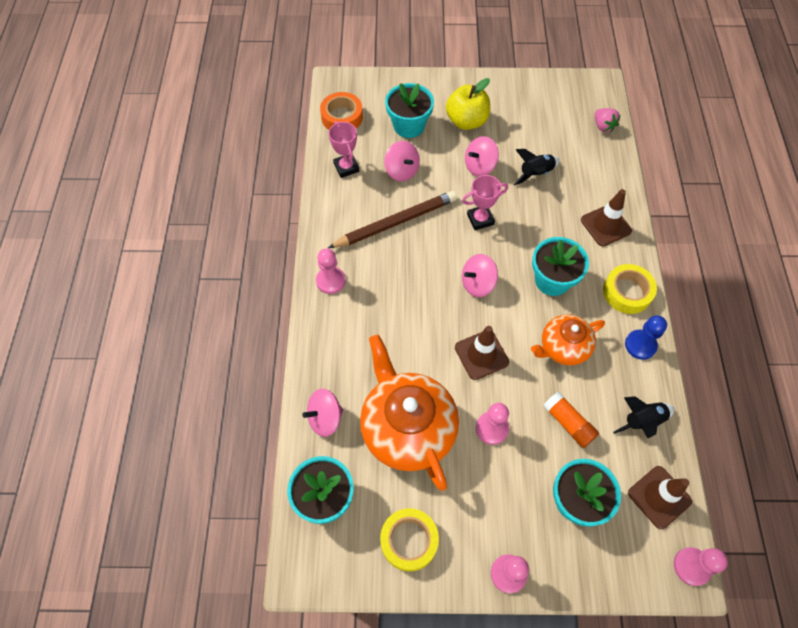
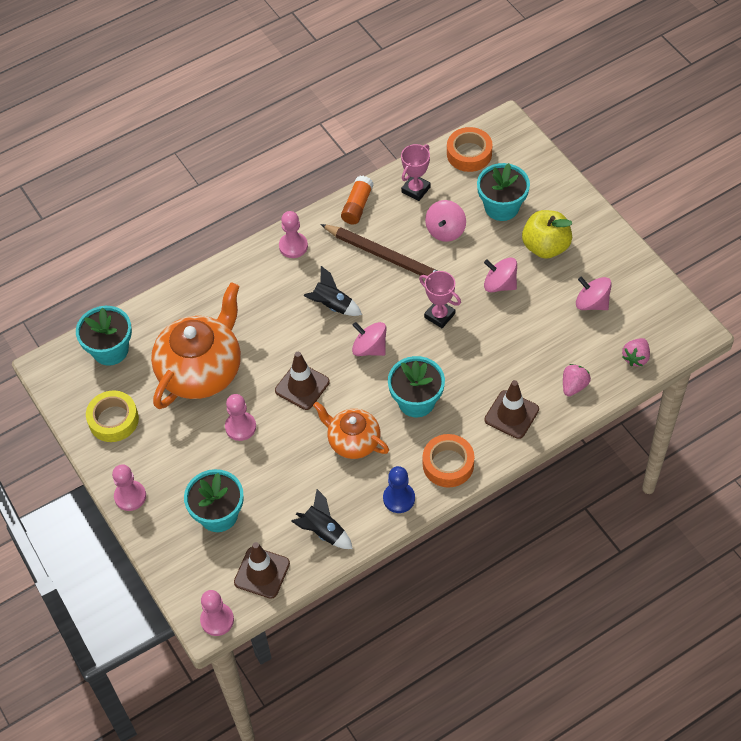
camera: 60 degrees right, 5 degrees down
(325, 418) = (172, 313): pink spinning top -> pink spinning top (592, 303)
(535, 174) = (527, 331): black rocket -> black rocket (332, 305)
(568, 423) = (283, 478): orange glue stick -> orange glue stick (357, 206)
(604, 174) = (574, 386): none -> pink strawberry
(627, 292) = (448, 464): yellow tape -> orange tape

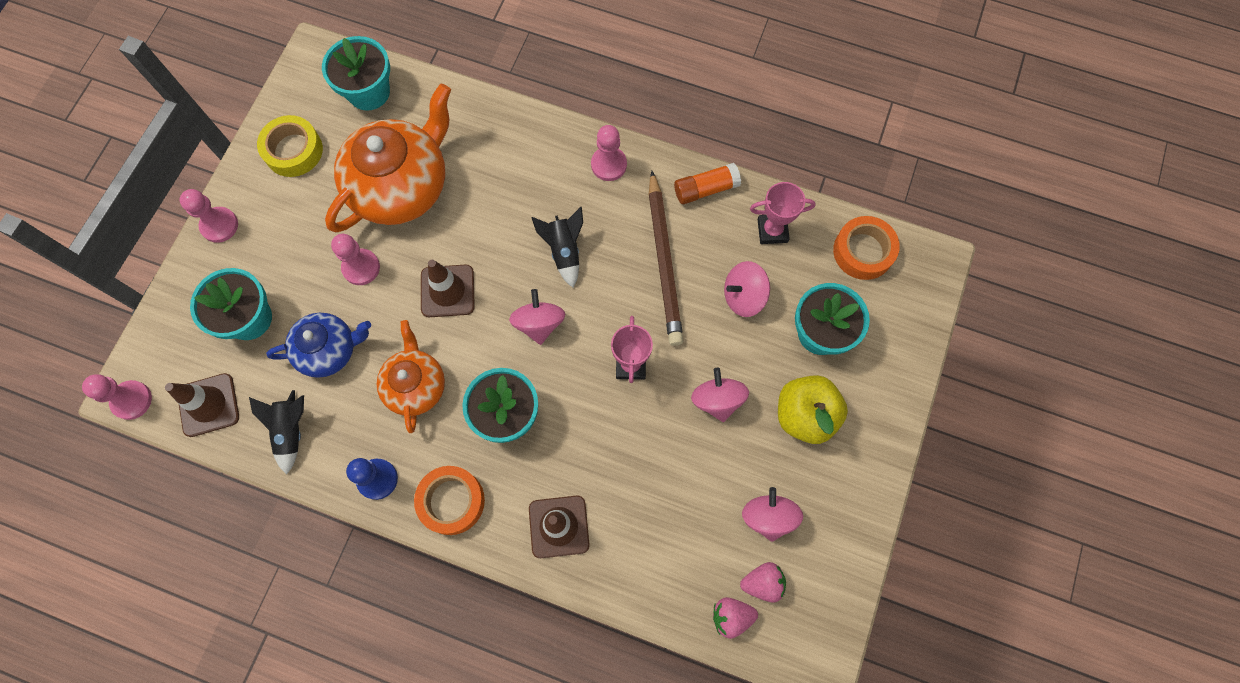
camera: 50 degrees right, 15 degrees up
(201, 370) = (401, 186): orange teapot -> orange teapot turned 45 degrees counterclockwise
(284, 478) = (329, 350): none -> blue teapot
(574, 386) = (643, 570): pink strawberry -> pink strawberry (762, 583)

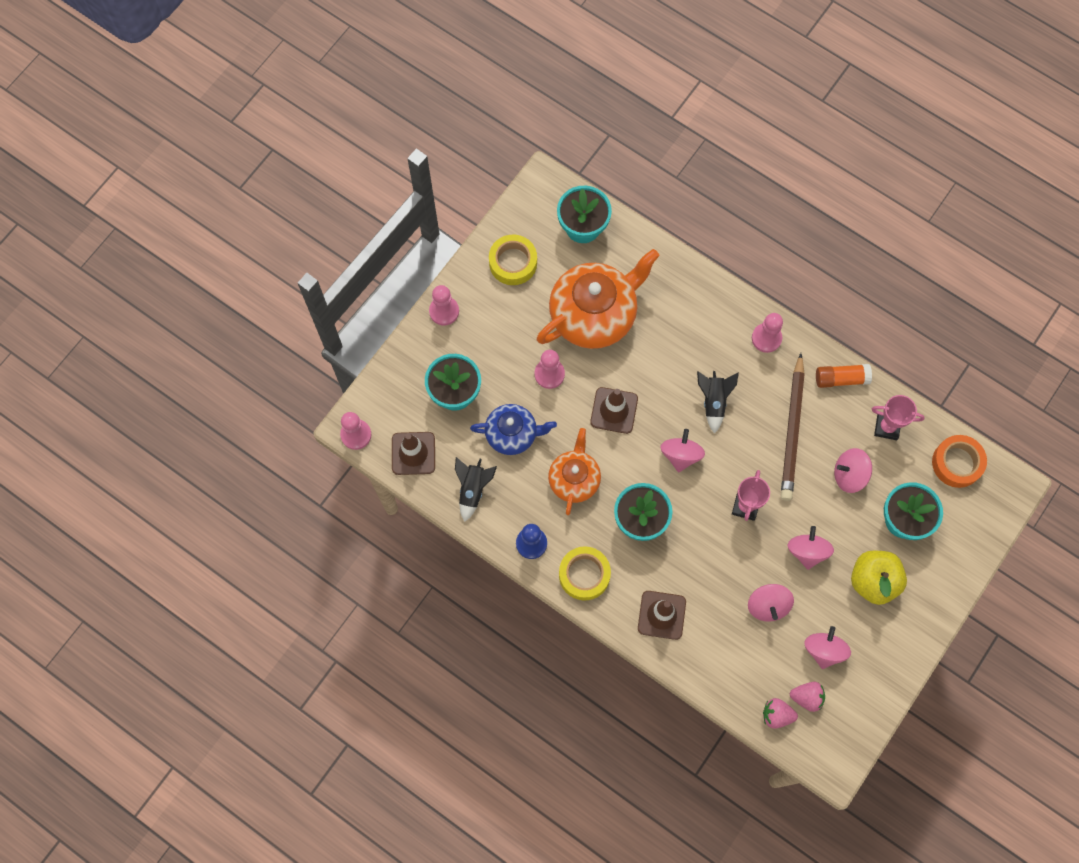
camera: 15 degrees right, 0 degrees up
(451, 501) = (584, 575): orange tape -> yellow tape
(686, 479) = (768, 605): none -> pink spinning top

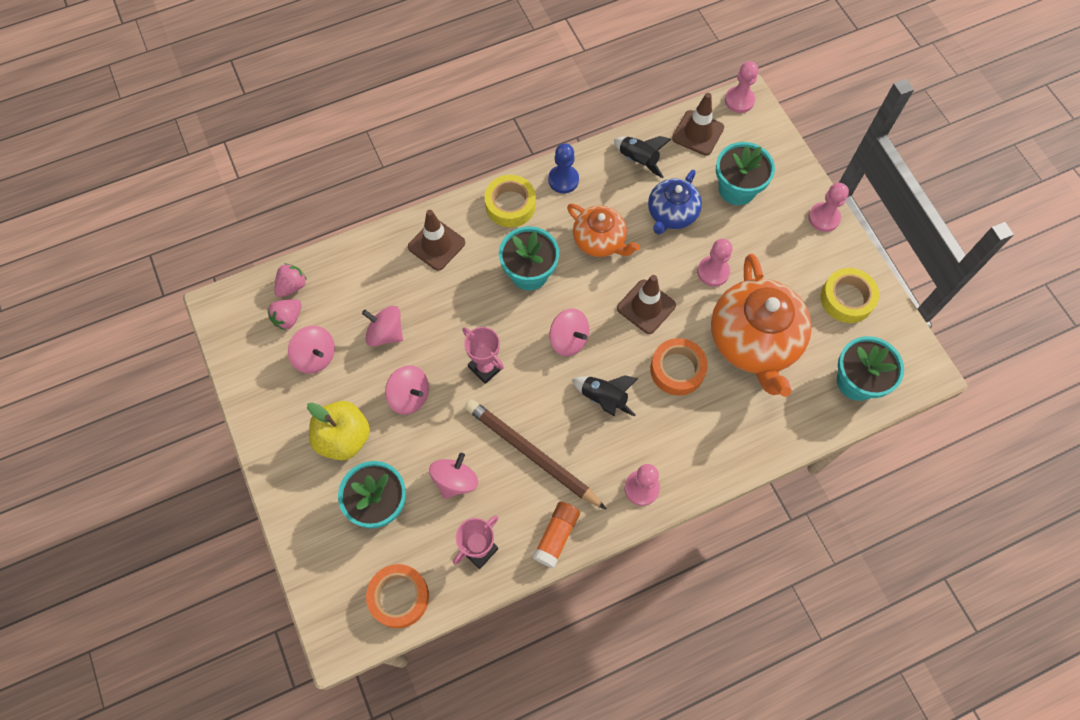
camera: 120 degrees right, 5 degrees down
(654, 359) = (677, 370): none -> orange tape

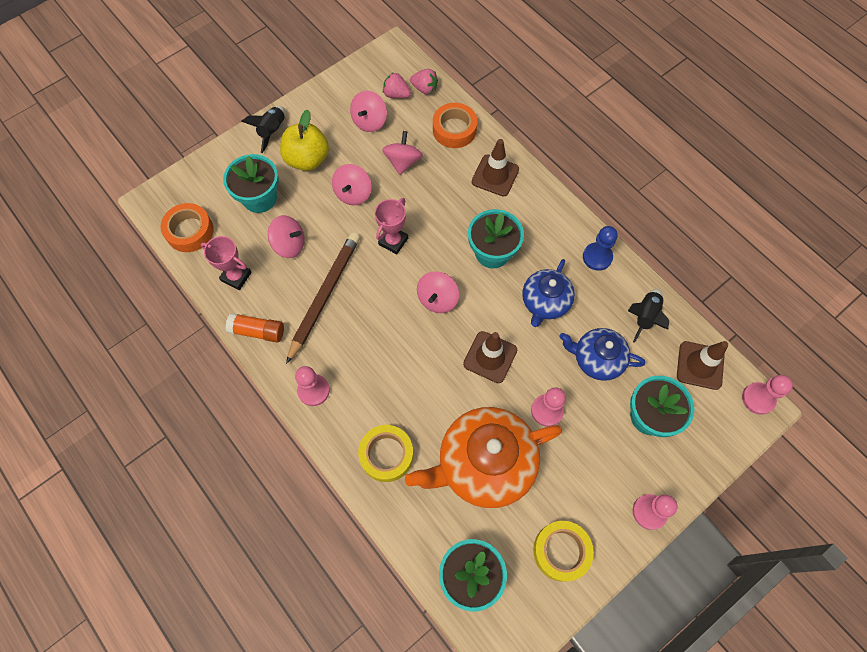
camera: 75 degrees right, 0 degrees up
(510, 205) = (554, 221): yellow tape -> yellow tape (386, 455)
(600, 241) = (545, 302): orange teapot -> blue teapot
(604, 399) = (389, 341): black rocket -> black rocket (272, 131)
(677, 370) = (434, 398): orange tape -> orange tape (454, 129)

